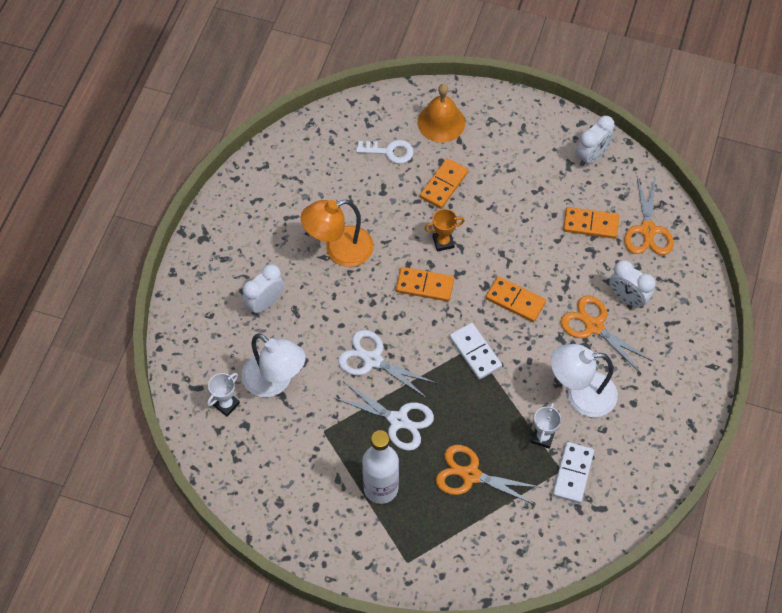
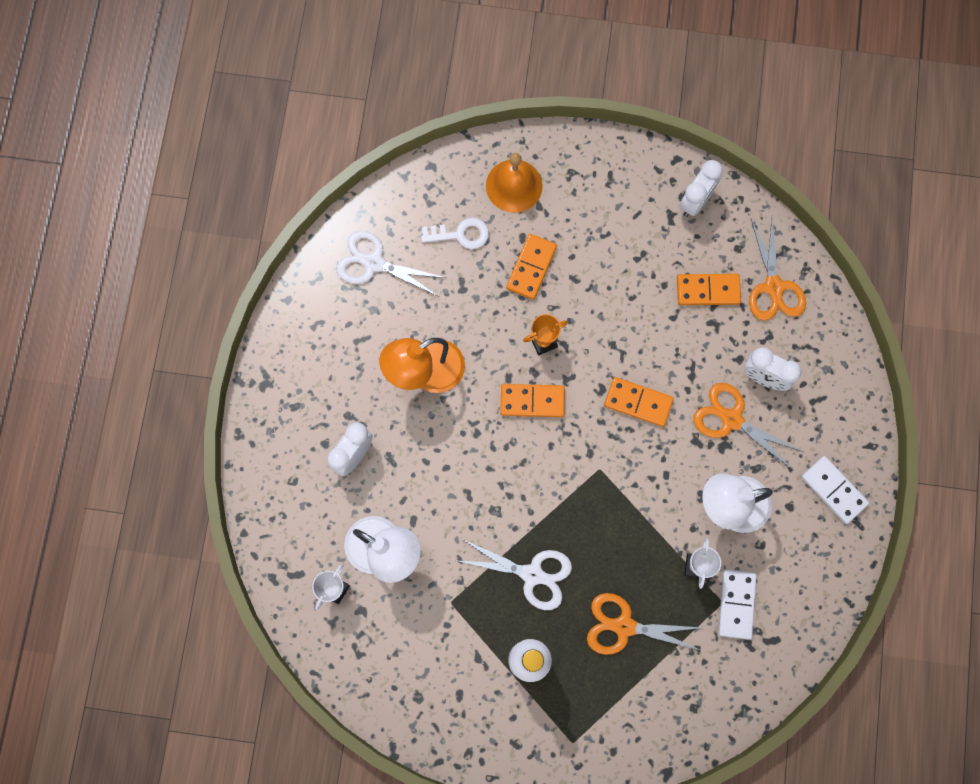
camera: 10 degrees left, 15 degrees up
(373, 360) = (490, 505): white scissors -> white scissors (374, 263)
(475, 352) = (603, 475): white domino -> white domino (833, 490)

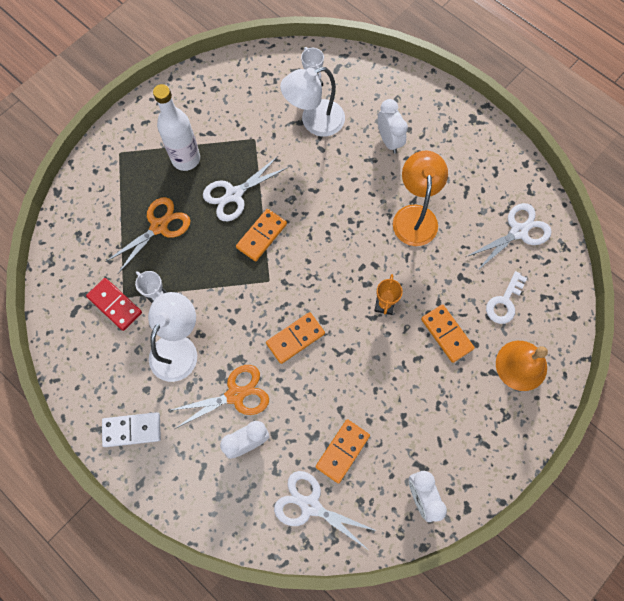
camera: 125 degrees right, 5 degrees down
(532, 401) = (347, 269): orange domino -> orange domino (261, 236)
(736, 604) = (115, 305): white domino -> red domino
(773, 287) = (310, 505): orange scissors -> white scissors

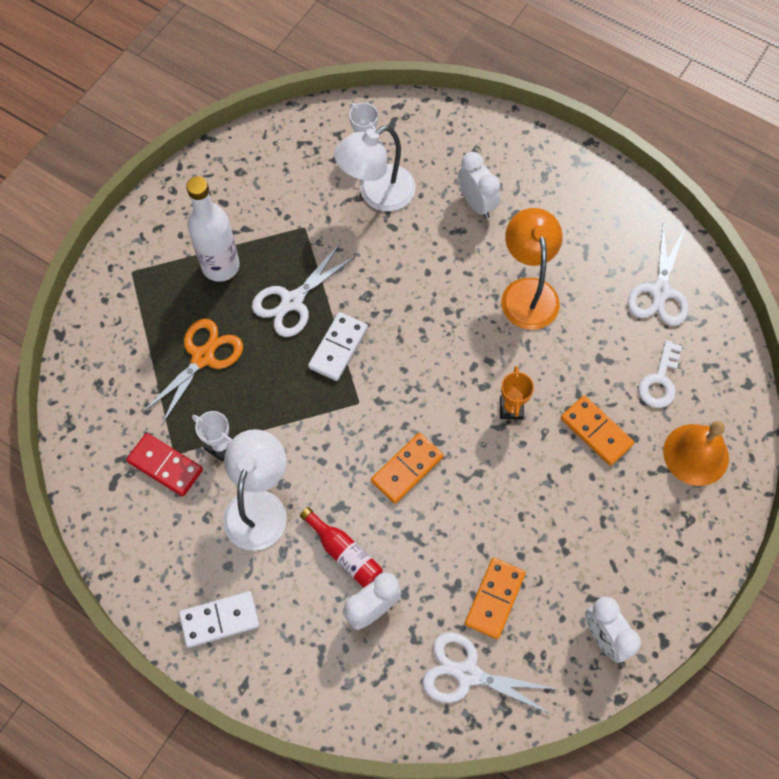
camera: 10 degrees left, 5 degrees down
(235, 395) = (344, 553): orange scissors -> red bottle
(261, 236) = (338, 348): orange domino -> white domino
(518, 232) = (660, 291): white scissors -> white scissors turned 150 degrees clockwise

